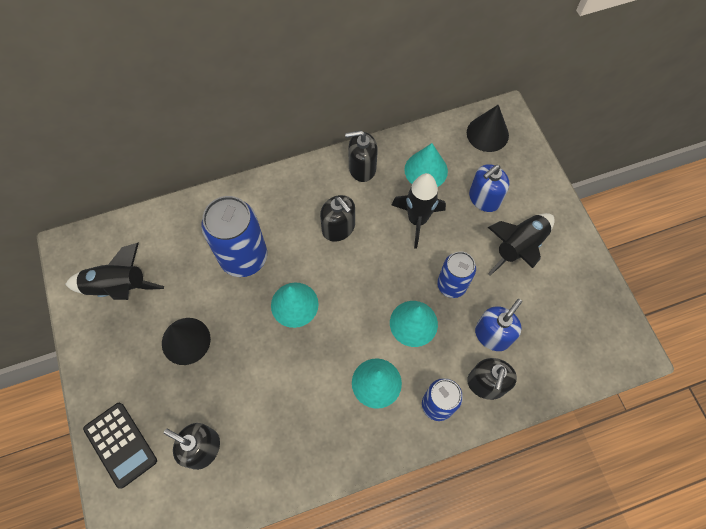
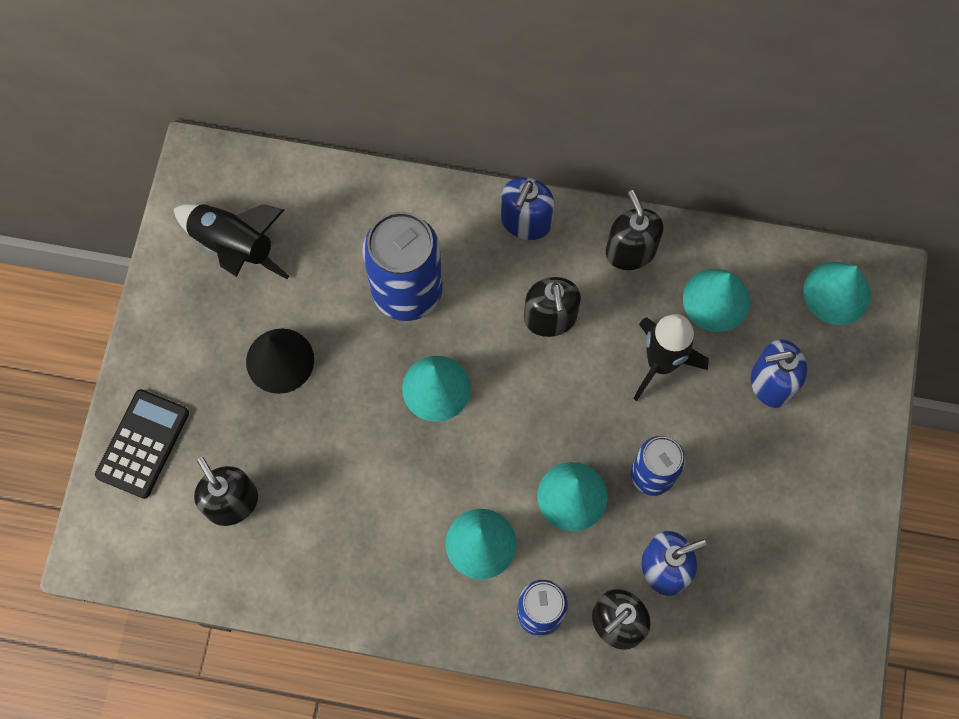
camera: 30 degrees right, 5 degrees up
(120, 444) = (142, 444): black calculator -> black calculator turned 150 degrees counterclockwise
(292, 182) = (526, 221): none -> blue soap dispenser
(362, 168) = (630, 251): black soap dispenser -> black soap dispenser turned 45 degrees clockwise
(487, 134) = (837, 293): black cone -> turquoise cone
(519, 247) = (775, 475): black rocket -> none

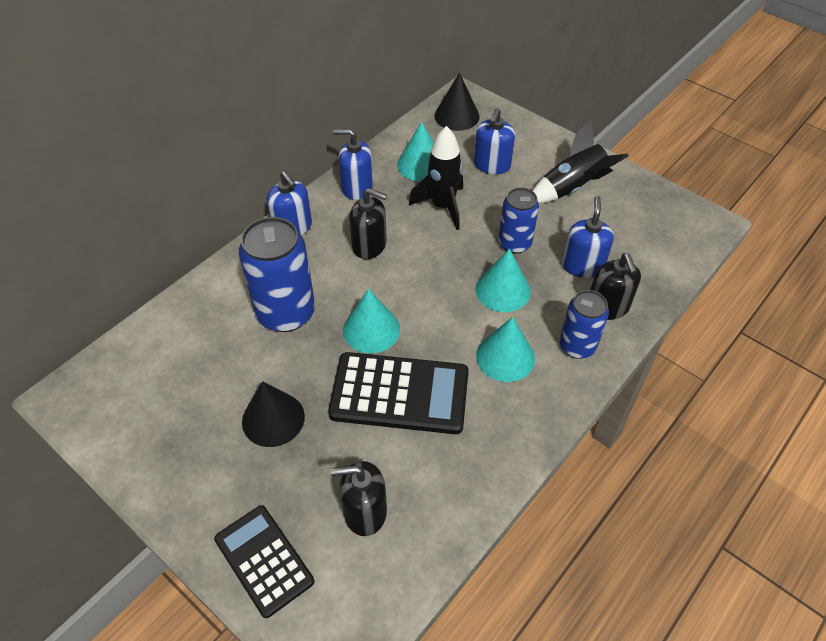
camera: 60 degrees left, 20 degrees down
(234, 246) = (155, 406): black rocket -> black rocket (572, 188)
(374, 461) = (399, 393): none -> black calculator
(630, 251) = (357, 187): black soap dispenser -> blue soap dispenser
(837, 293) = (457, 116): turquoise cone -> black cone

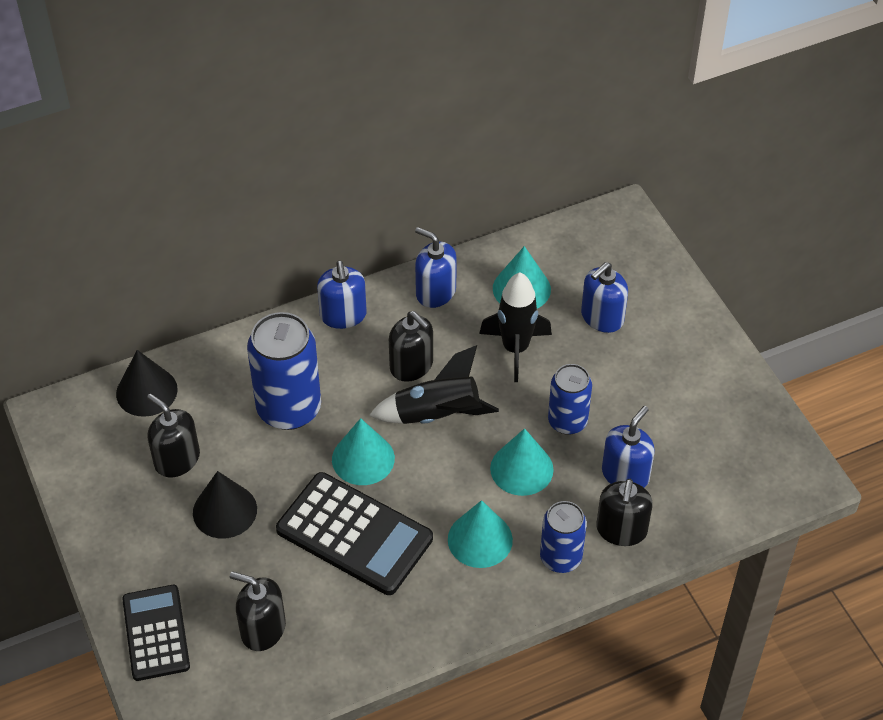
camera: 25 degrees right, 0 degrees up
(206, 391) = (177, 459): none -> black soap dispenser
(457, 116) = (600, 239): black cone -> black cone (146, 391)
(572, 188) = (676, 379): black rocket -> black rocket (437, 415)

